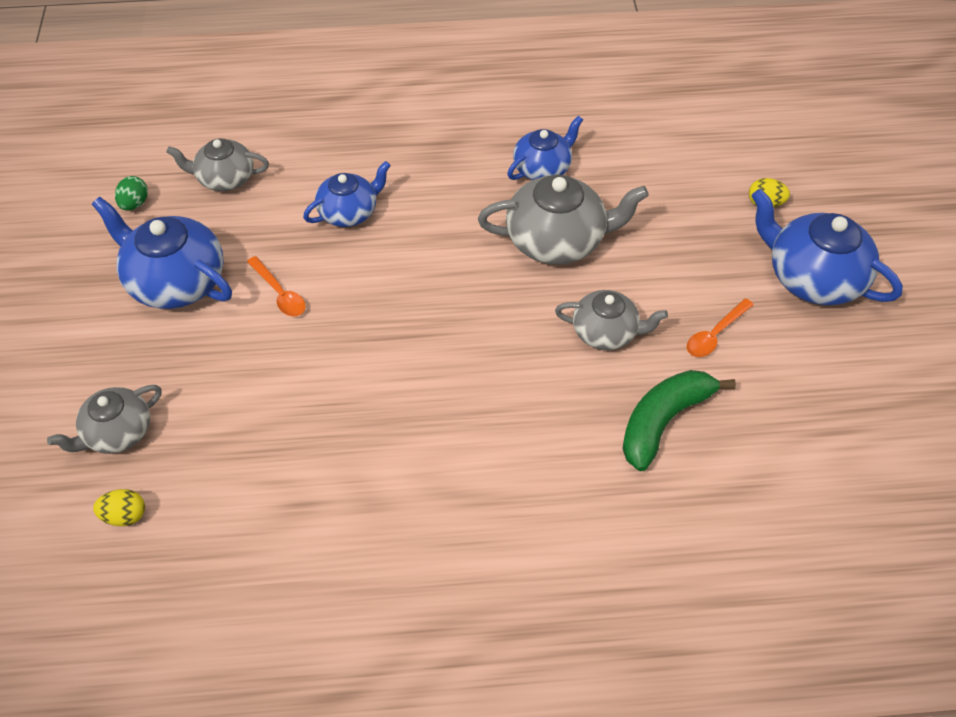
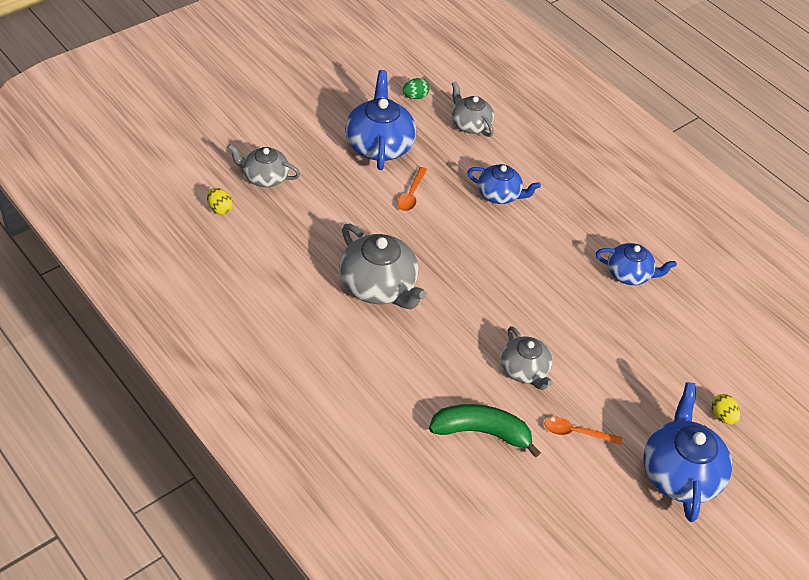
camera: 50 degrees right, 5 degrees down
(557, 240) = (575, 310): grey teapot -> grey teapot (379, 286)

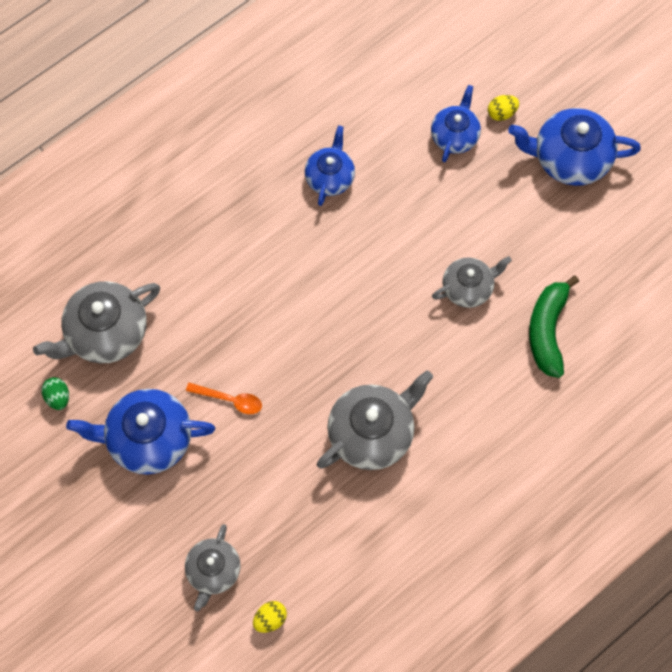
camera: 85 degrees left, 20 degrees up
(470, 124) = (105, 333): grey teapot -> grey teapot, size x1.60
(499, 194) = (222, 303): blue teapot -> blue teapot (455, 135)
(576, 433) = (537, 244): orange spoon -> none

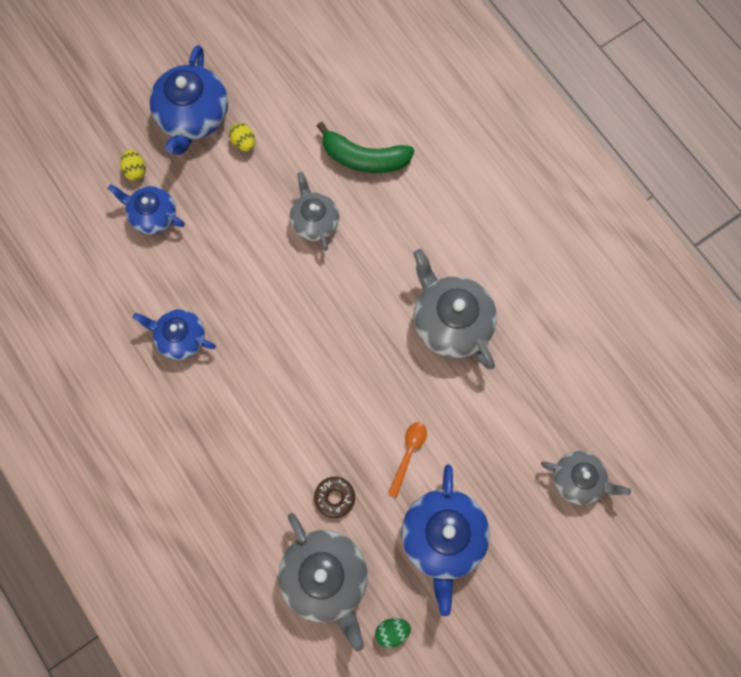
camera: 85 degrees left, 5 degrees up
(182, 334) = (334, 497): none -> brown donut
(270, 619) = (624, 429): yellow egg -> yellow egg (244, 142)

